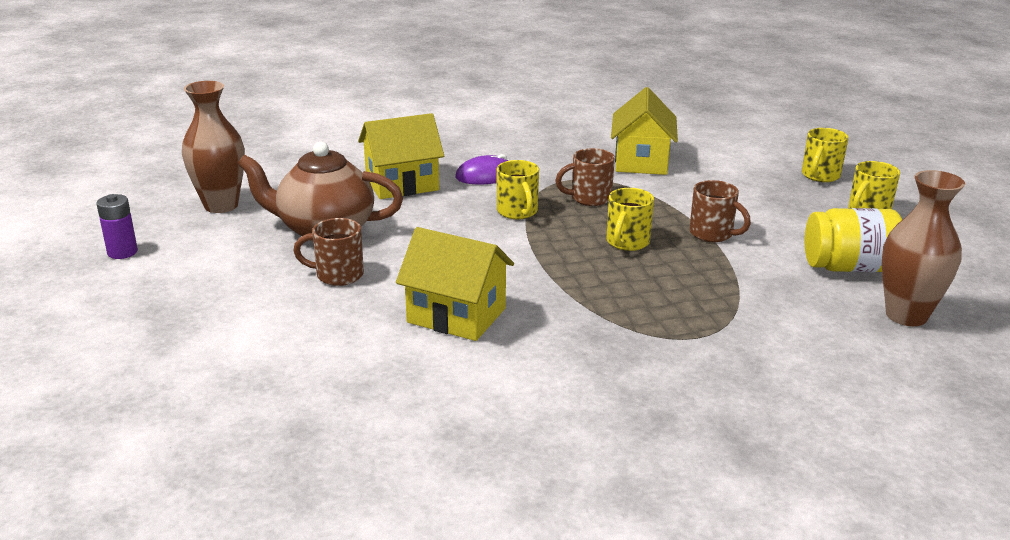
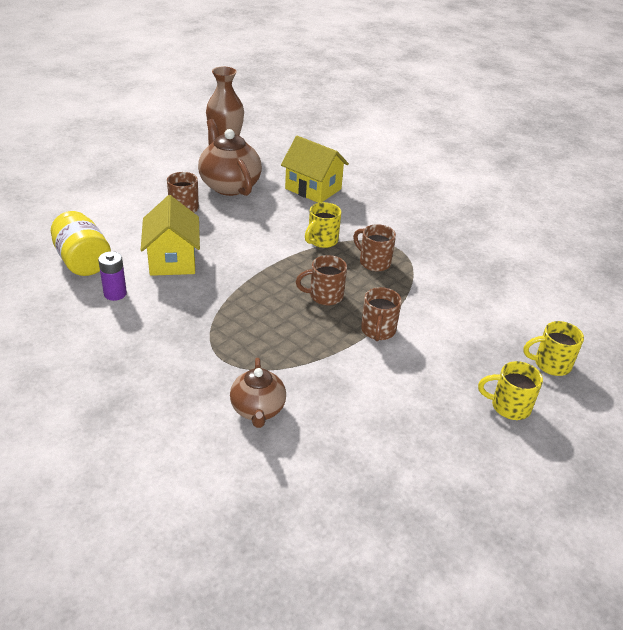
camera: 55 degrees right, 10 degrees up
(122, 252) = (151, 142): purple battery -> purple battery (115, 294)
(486, 176) = (360, 213): purple mouse -> none
(627, 242) = (325, 296): yellow mug -> brown mug
(641, 161) = (462, 268): yellow house -> none
(802, 339) = (257, 410): none -> brown teapot
(848, 267) = (393, 413): yellow jar -> yellow jar (83, 261)
(906, 315) = (342, 461): brown vase -> none

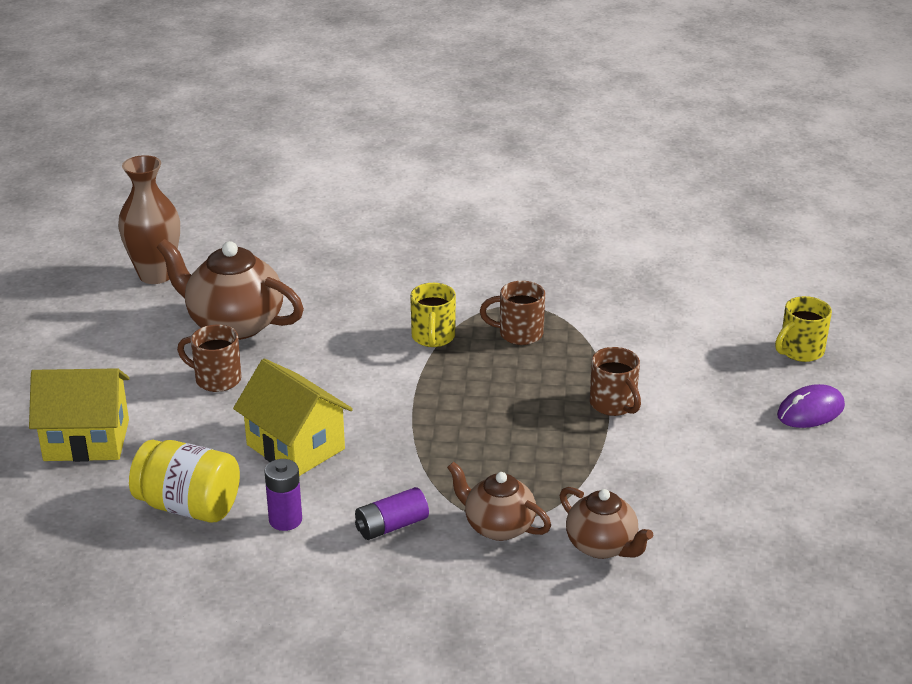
camera: 35 degrees left, 5 degrees down
(160, 327) = (391, 526): none -> purple battery
(215, 362) = (498, 526): none -> brown teapot
(313, 189) = (341, 280): yellow house -> yellow house (86, 440)
(325, 296) = (516, 397): brown mug -> none
(509, 406) = (810, 411): yellow mug -> purple mouse

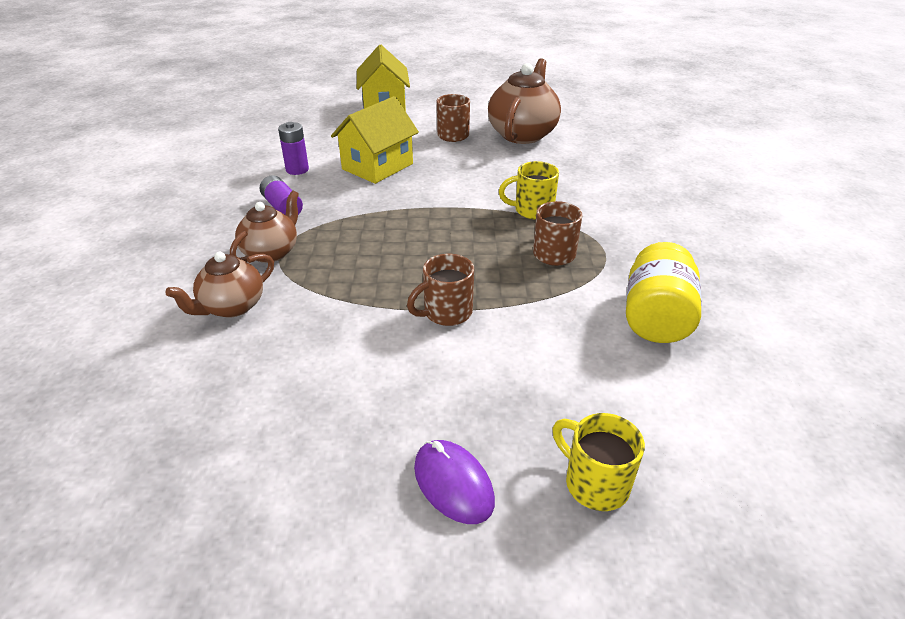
camera: 85 degrees right, 5 degrees up
(155, 275) = (572, 105): brown vase -> none
(188, 506) = (317, 140): yellow jar -> yellow jar (656, 317)

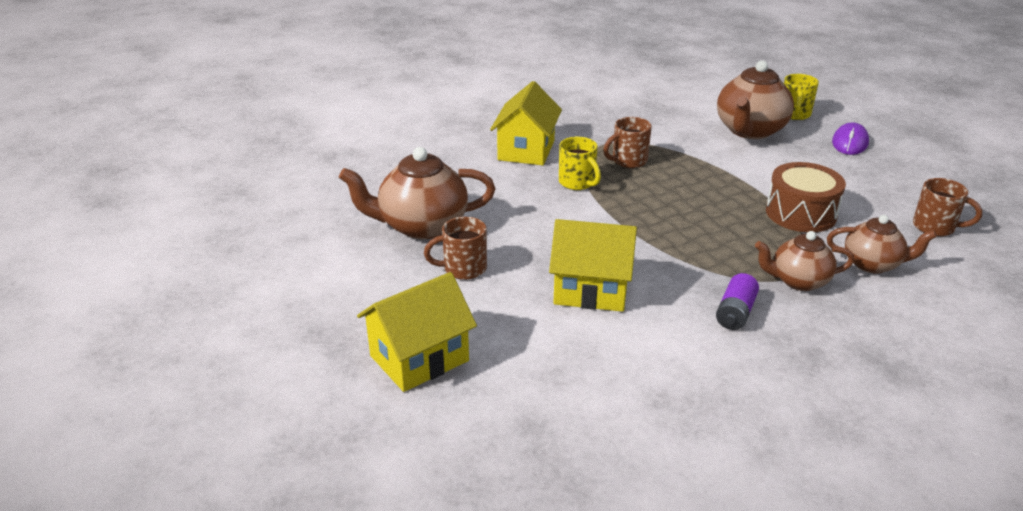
camera: 120 degrees left, 5 degrees down
(297, 169) = (660, 344): purple battery -> none
(349, 313) = (801, 213): none -> brown drum
(446, 313) = (746, 180): brown mug -> brown mug (935, 227)
(567, 389) = (750, 130): none -> brown teapot
(620, 205) = (526, 150): none -> yellow house
(656, 317) = (654, 119): yellow jar -> none

